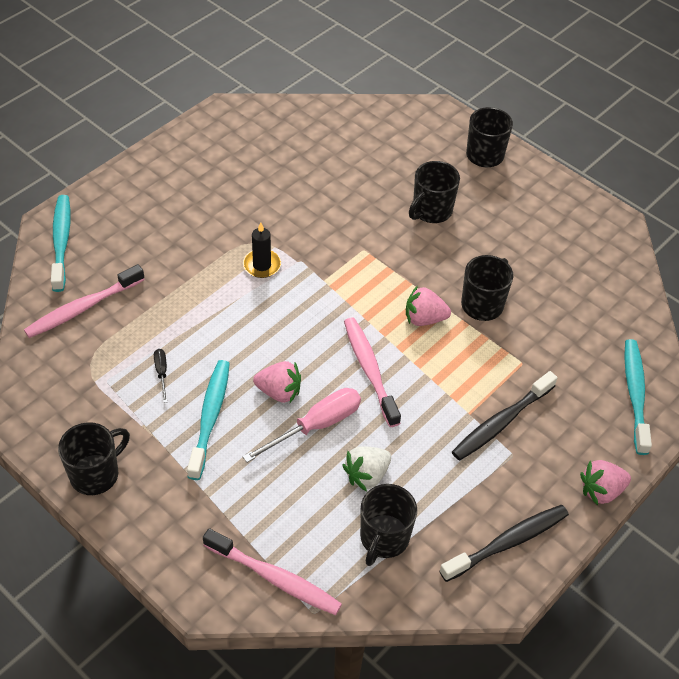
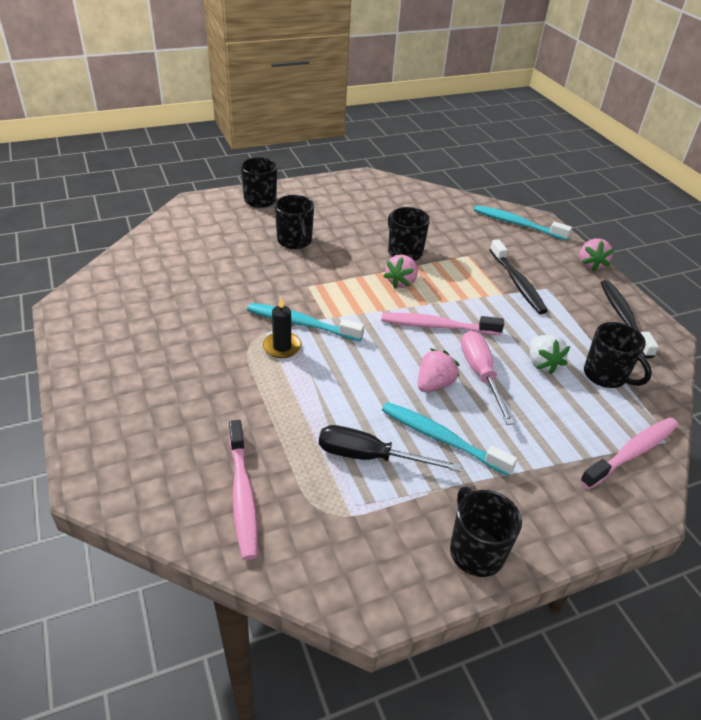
camera: 65 degrees left, 10 degrees down
(61, 242) = (129, 485): turquoise toothbrush -> turquoise toothbrush (301, 323)
(161, 373) = (370, 457): black screwdriver -> black screwdriver, size x2.04

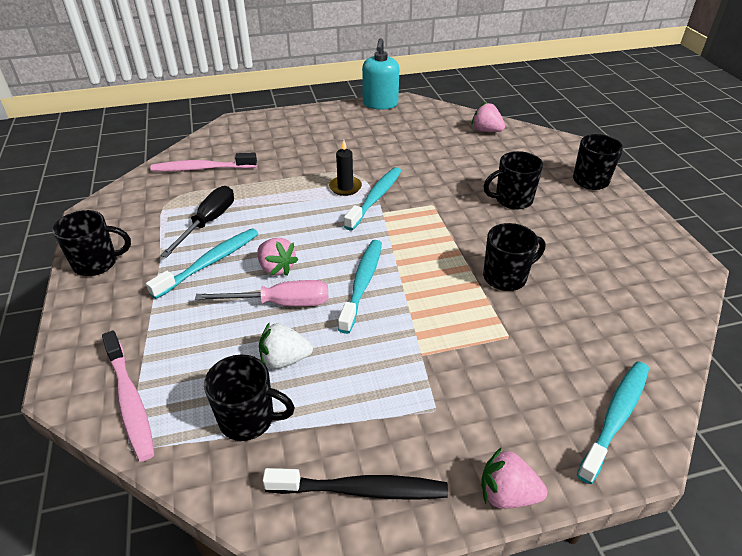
camera: 100 degrees right, 0 degrees up
(67, 328) = (380, 104): none -> turquoise soap dispenser
(401, 282) = (442, 267): pink strawberry -> pink strawberry (486, 131)
(437, 326) = (362, 283): pink toothbrush -> turquoise toothbrush
(517, 283) = (447, 376): black toothbrush -> none
(606, 376) = (249, 419): black mug -> black mug turned 135 degrees counterclockwise

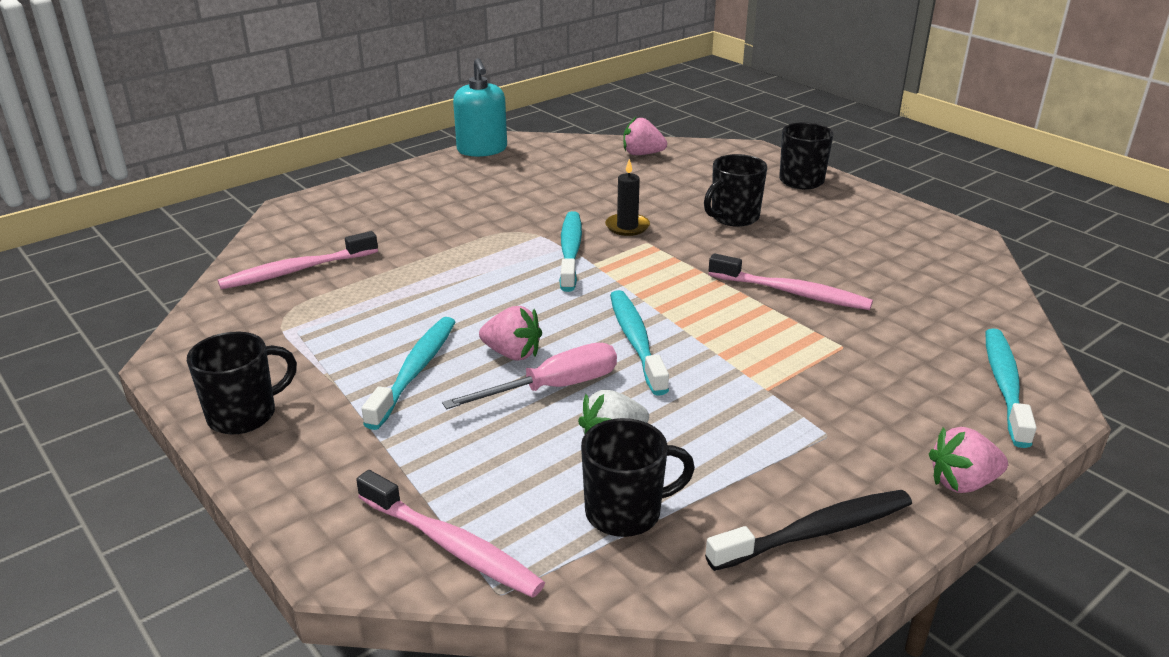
camera: 25 degrees left, 10 degrees down
(208, 222) = (368, 328): black screwdriver -> none
(345, 187) = (521, 248): black candle -> black candle (627, 227)
(506, 277) = (792, 293): black mug -> pink toothbrush

